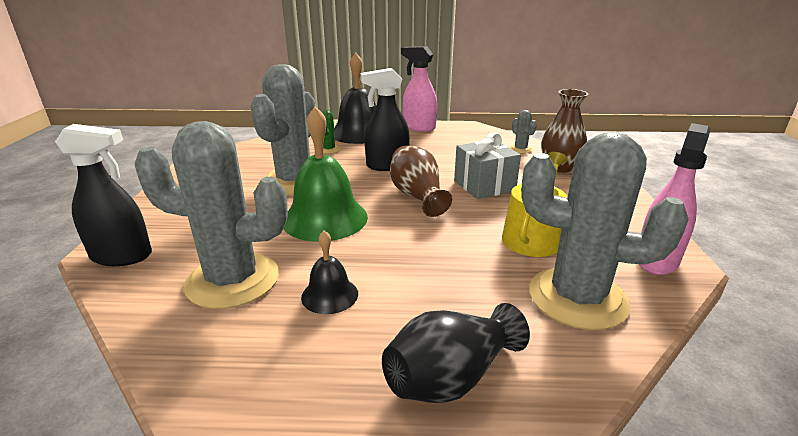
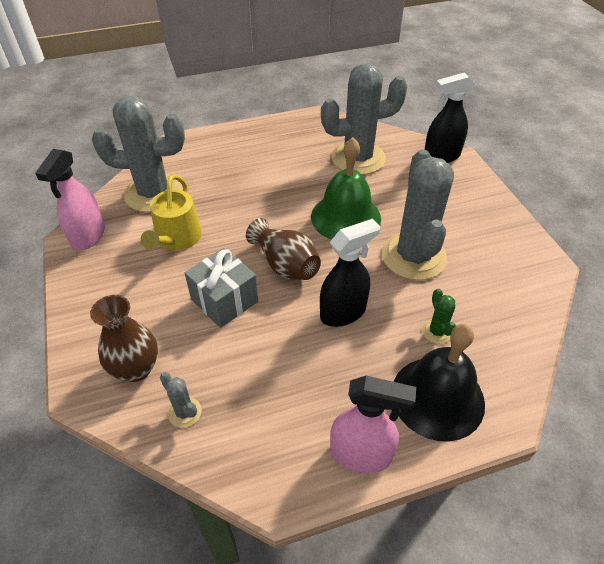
camera: 160 degrees right, 20 degrees up
(329, 295) = (297, 163): black bell -> none
(451, 377) = (219, 142): black vase -> none

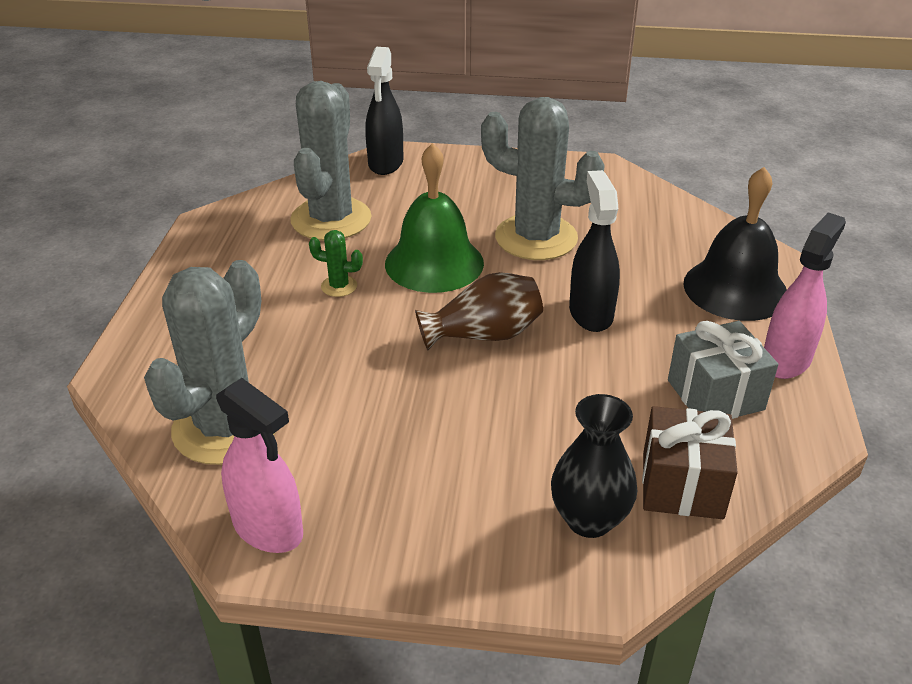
camera: 65 degrees left, 10 degrees down
(136, 368) = (589, 519): brown vase -> black vase
(176, 239) = (357, 424): yellow watering can -> none
(184, 412) = (682, 485): grey cactus -> brown gift
(224, 300) = (513, 405): grey gift -> grey gift (715, 395)
(437, 331) = (652, 260): green cactus -> green cactus (339, 286)

